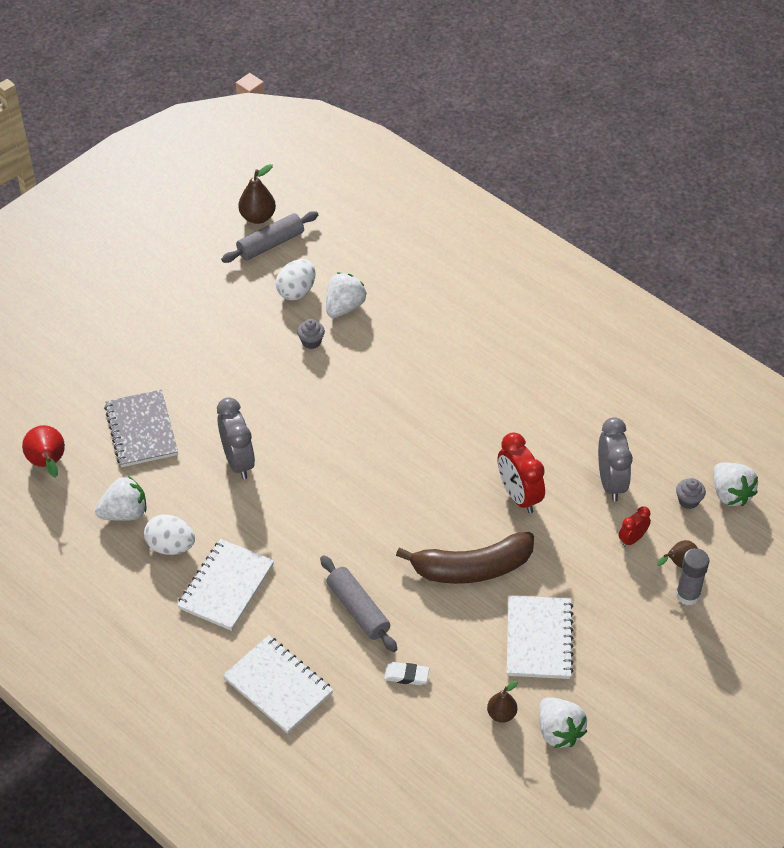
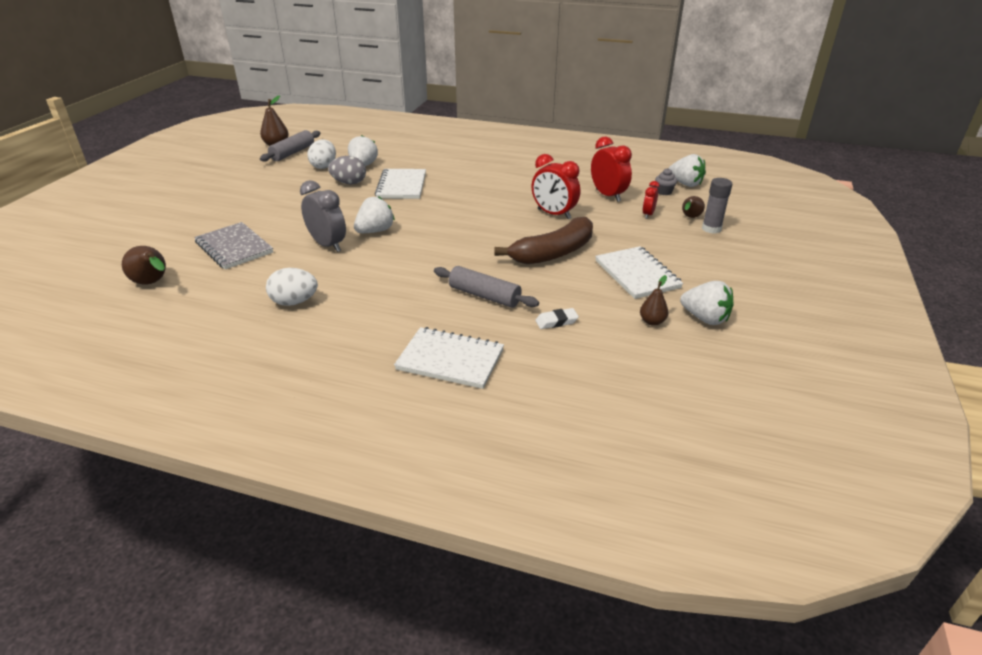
camera: 25 degrees left, 15 degrees down
(48, 464) = (152, 283): red pear -> brown pear
(125, 513) = (240, 293): white strawberry -> white strawberry (375, 231)
(226, 586) = (360, 312): white notebook -> white notebook (401, 186)
(311, 342) = (349, 183): grey cupcake -> grey egg
(611, 482) = (608, 195): grey clock -> red clock

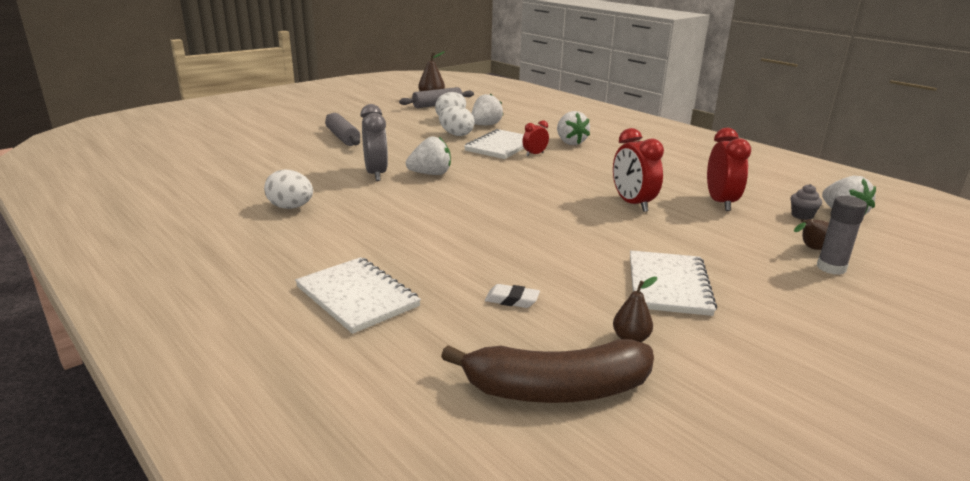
camera: 30 degrees right, 10 degrees down
(152, 283) = (211, 165): brown pear -> none
(234, 247) = (301, 157): grey notebook -> none
(349, 183) = (456, 134): grey egg -> white egg
(484, 296) = (464, 253): grey rolling pin -> grey rolling pin (342, 137)
(553, 253) = (589, 237): brown banana -> brown banana (557, 390)
(648, 214) = (753, 232): red clock -> red clock (534, 154)
(705, 318) = (710, 360): white strawberry -> white strawberry (570, 142)

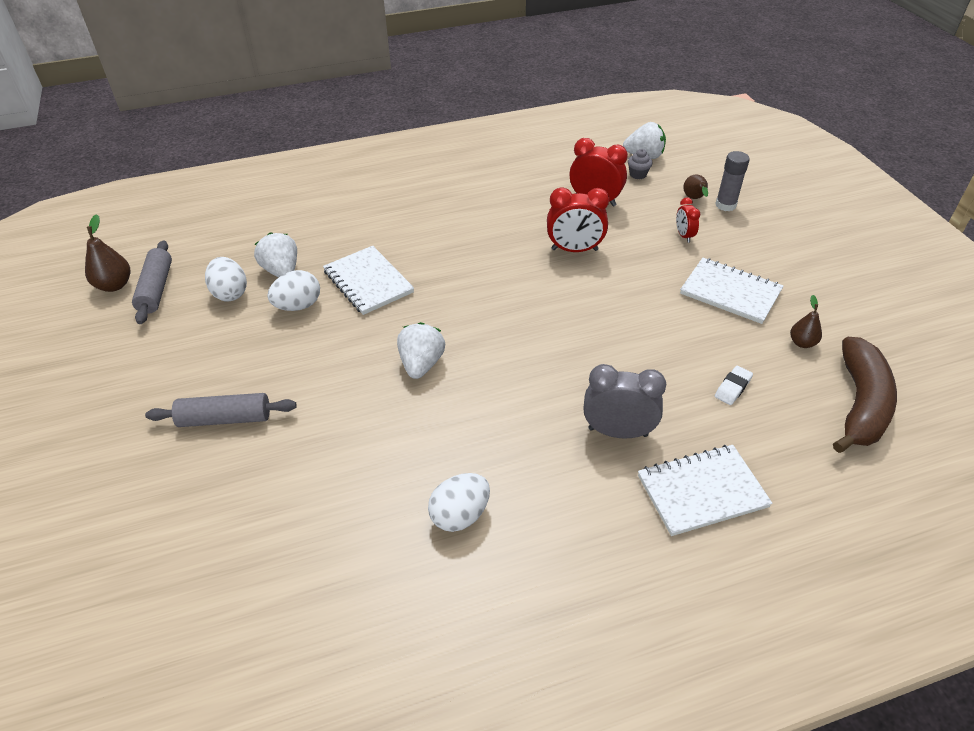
camera: 65 degrees left, 20 degrees up
(376, 174) = (392, 412): grey clock -> grey clock (618, 432)
(534, 154) = (410, 265): red clock -> red clock (684, 236)
(570, 142) = (392, 228): white strawberry -> none

